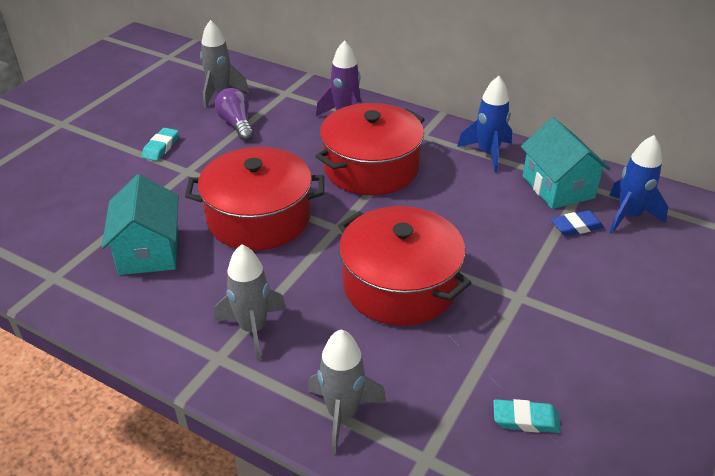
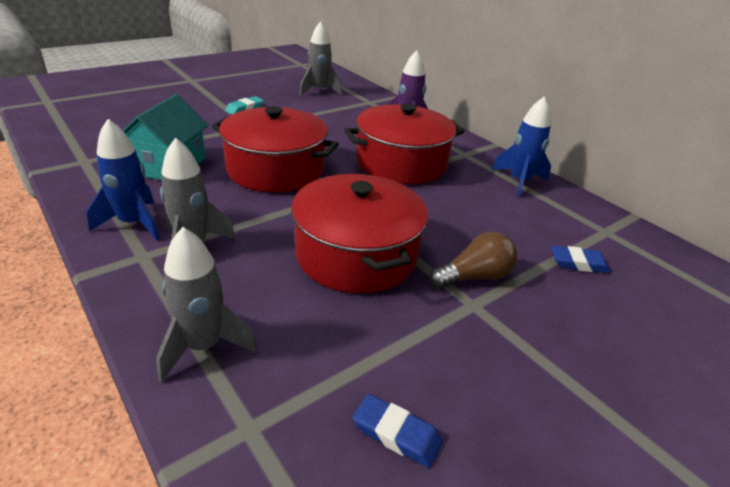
camera: 20 degrees right, 5 degrees down
(236, 124) = (314, 110): purple light bulb -> none
(505, 270) = (474, 277): none -> brown light bulb
(525, 419) = (396, 434): turquoise eraser -> blue eraser
(558, 187) = (576, 225): turquoise house -> none
(628, 216) = (645, 272): blue rocket -> blue rocket (134, 223)

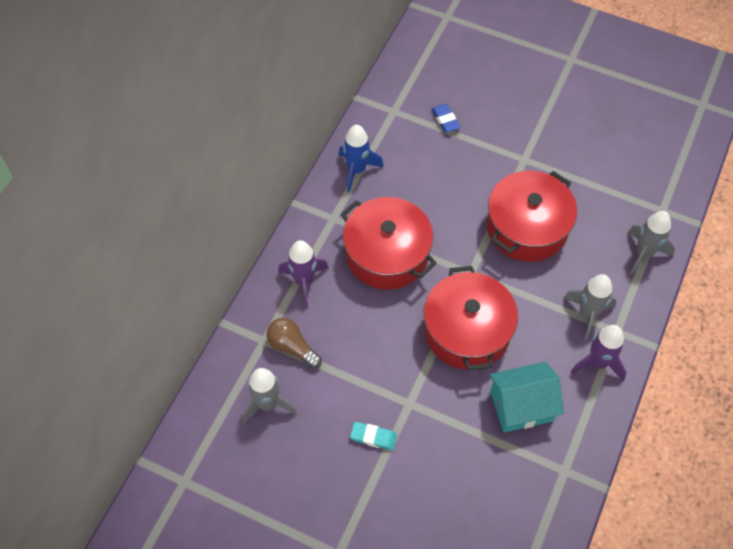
camera: 115 degrees left, 25 degrees up
(134, 223) = (598, 362): blue rocket -> purple rocket
(396, 434) = (624, 161): blue eraser -> none
(474, 277) = (500, 165): brown light bulb -> brown light bulb (292, 347)

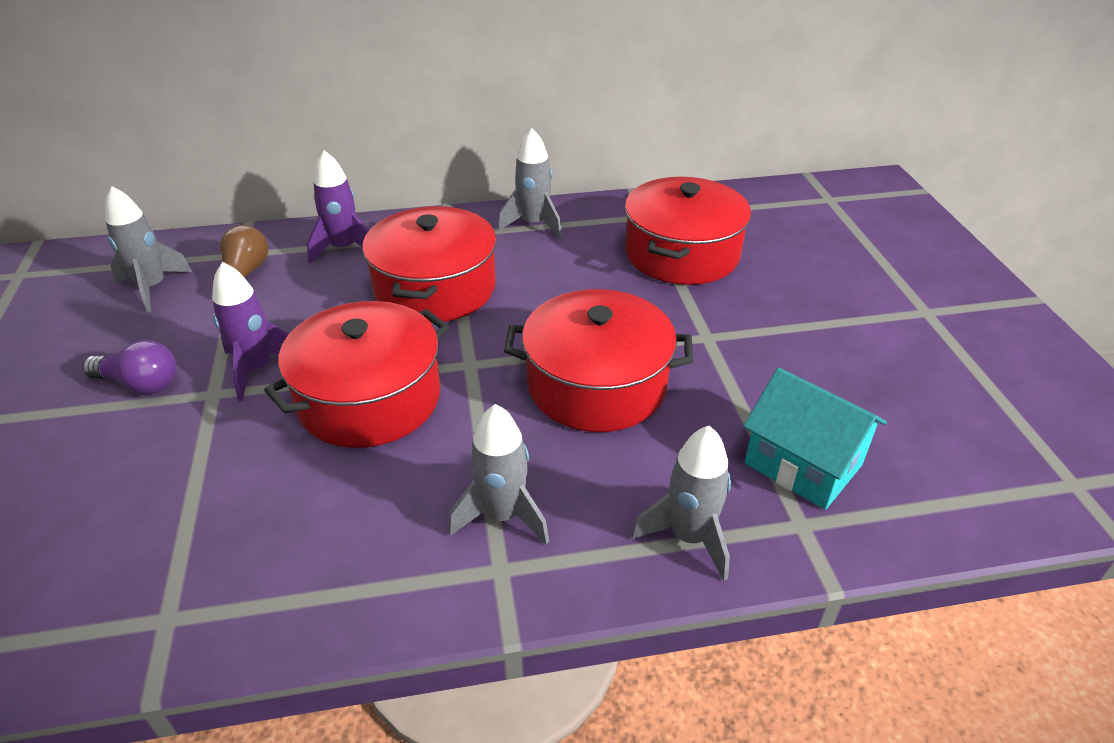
camera: 55 degrees right, 20 degrees down
(357, 170) = (534, 224): blue rocket -> grey rocket
(373, 437) = (140, 384): turquoise eraser -> purple light bulb
(445, 120) = (682, 254): blue eraser -> red pot
(521, 406) = (271, 509): turquoise house -> turquoise house (803, 464)
(598, 362) = (416, 570): purple rocket -> purple rocket (257, 369)

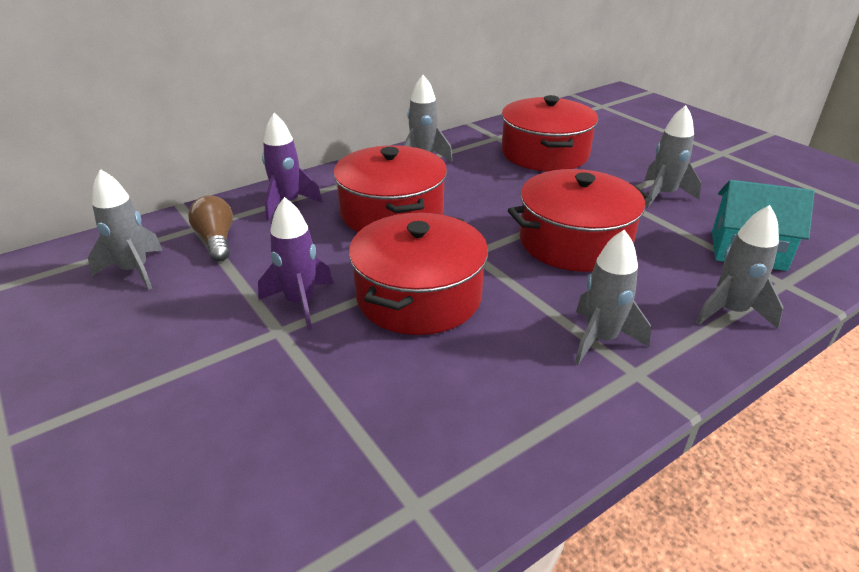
camera: 25 degrees left, 5 degrees down
(140, 384) = (200, 344): purple light bulb -> none
(774, 353) = (663, 195): none -> grey rocket

